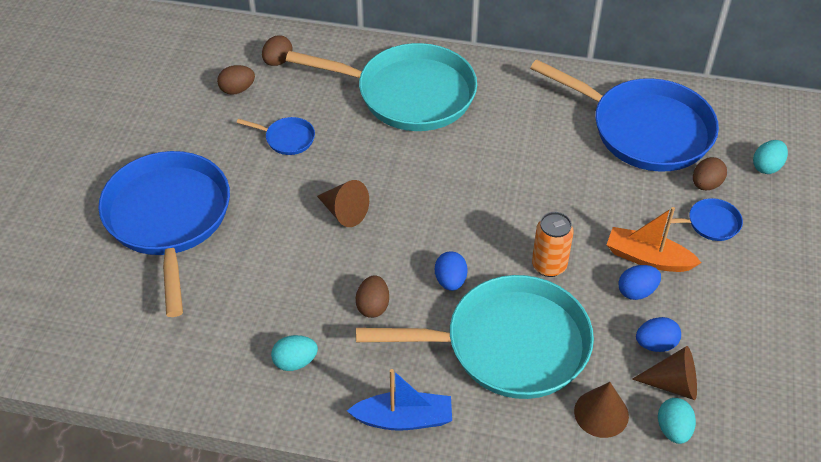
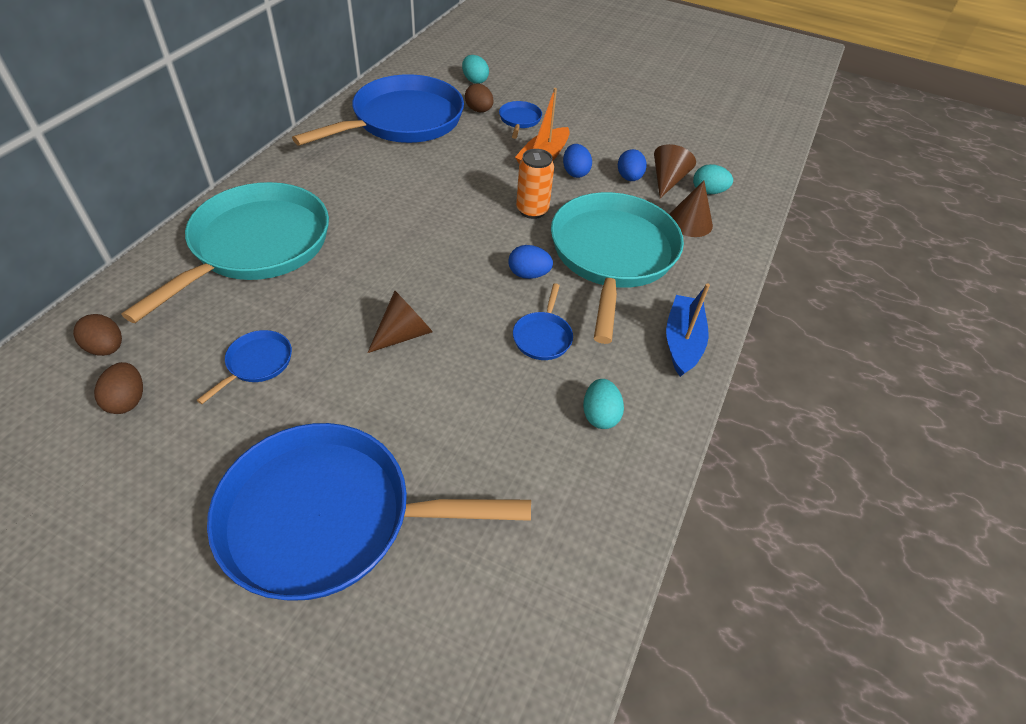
camera: 80 degrees left, 0 degrees up
(373, 306) = (543, 336): brown egg -> blue pan

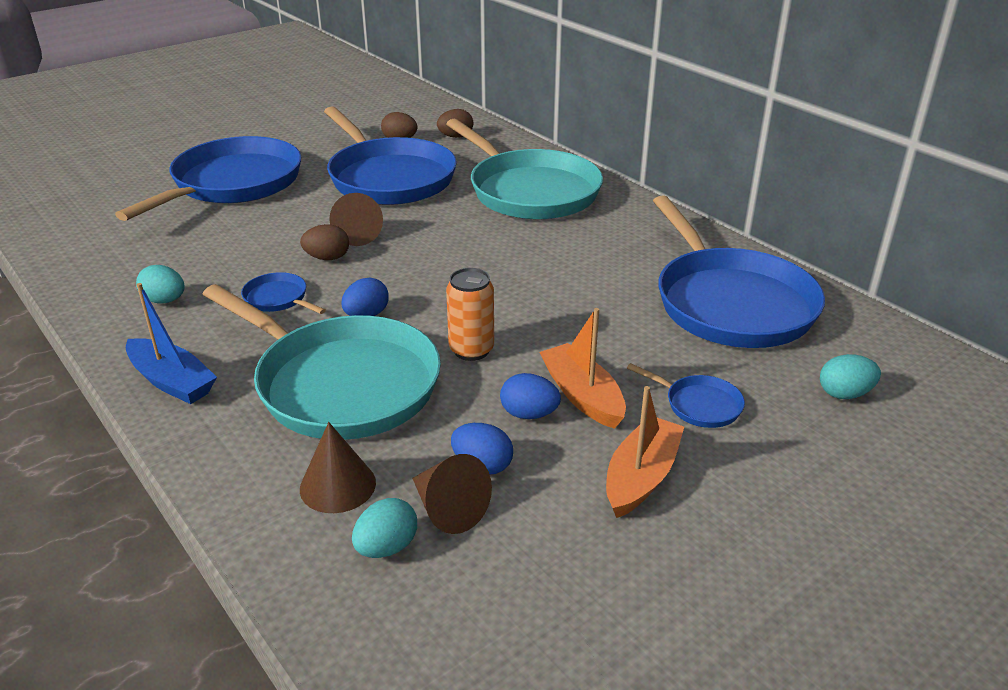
camera: 120 degrees right, 15 degrees down
(257, 363) = (389, 178): blue pan -> blue pan, size x2.47
(479, 110) = (741, 373): brown egg -> brown egg (327, 258)
(591, 129) = (641, 477): none -> orange boat

